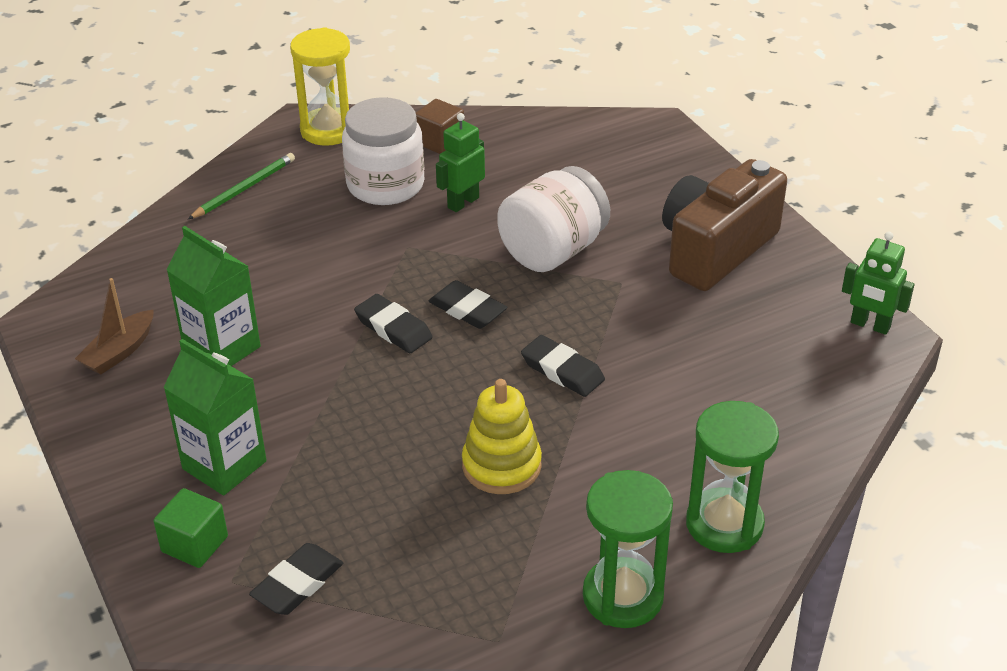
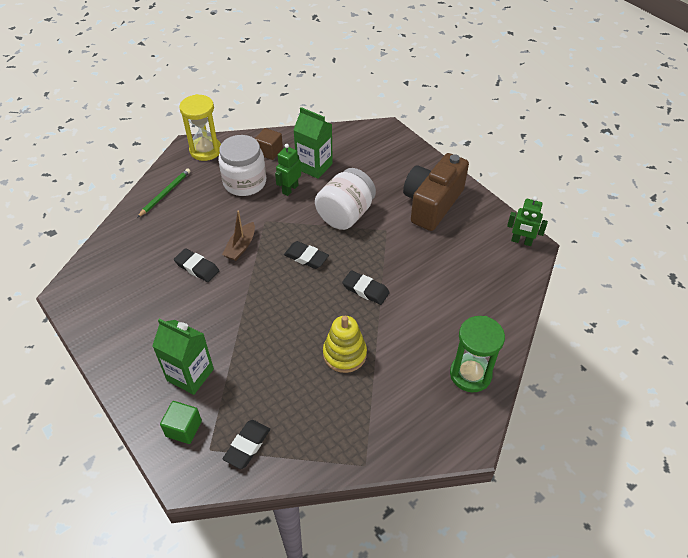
camera: 10 degrees left, 10 degrees up
(119, 351) = (115, 308): brown boat -> brown boat (241, 246)
(222, 348) = (173, 299): green carton -> green carton (314, 166)
(393, 328) = (267, 274): black eraser -> black eraser (197, 267)
(623, 596) = (426, 427): green hourglass -> none

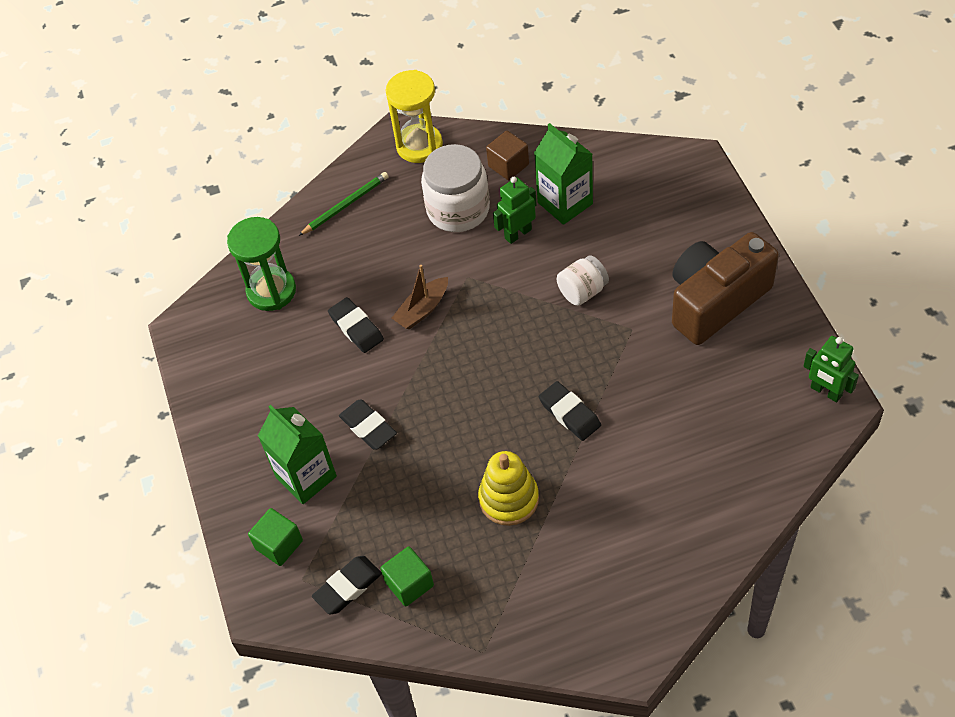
camera: 25 degrees right, 5 degrees up
(293, 431) = (409, 584): none -> green cube
(306, 257) = (505, 346): black eraser -> black eraser (368, 427)
(345, 214) = (582, 291): white jar -> white jar, size x0.57
(470, 374) = (667, 570): green hourglass -> green hourglass (271, 291)

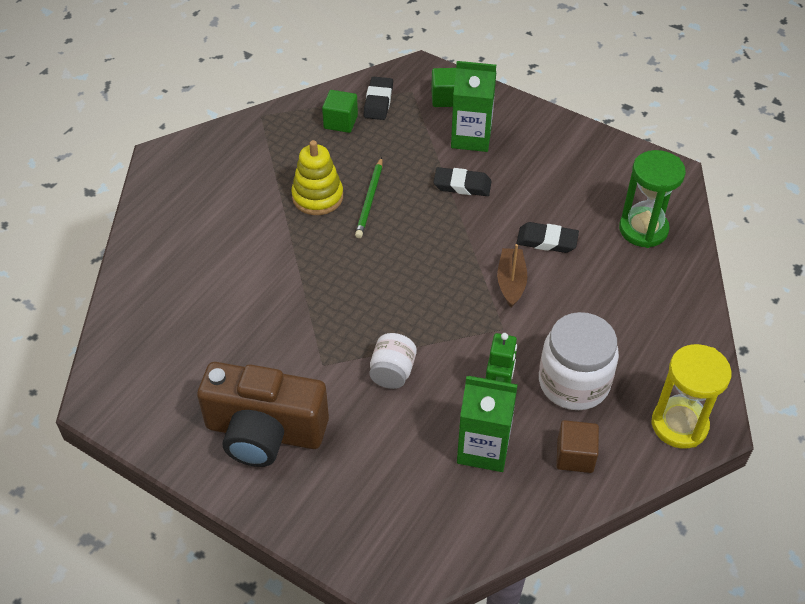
camera: 135 degrees right, 5 degrees down
(345, 205) = (673, 328): green pencil -> green pencil (370, 200)
(569, 413) = (320, 272): black eraser -> none
(716, 301) = (265, 432): brown camera -> brown camera turned 90 degrees clockwise
(826, 391) = (115, 404): green robot -> none

